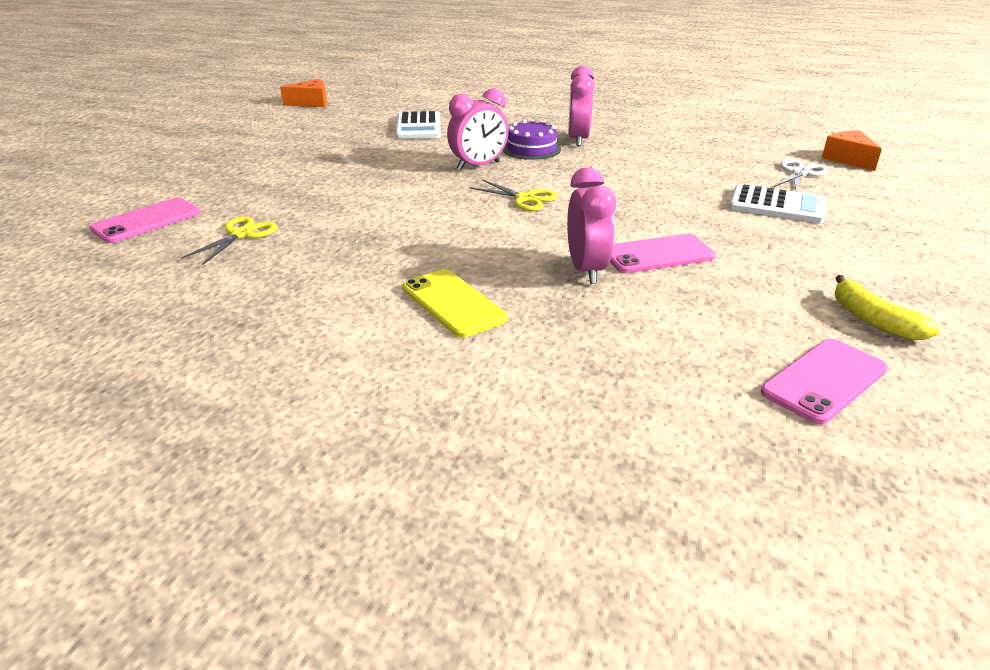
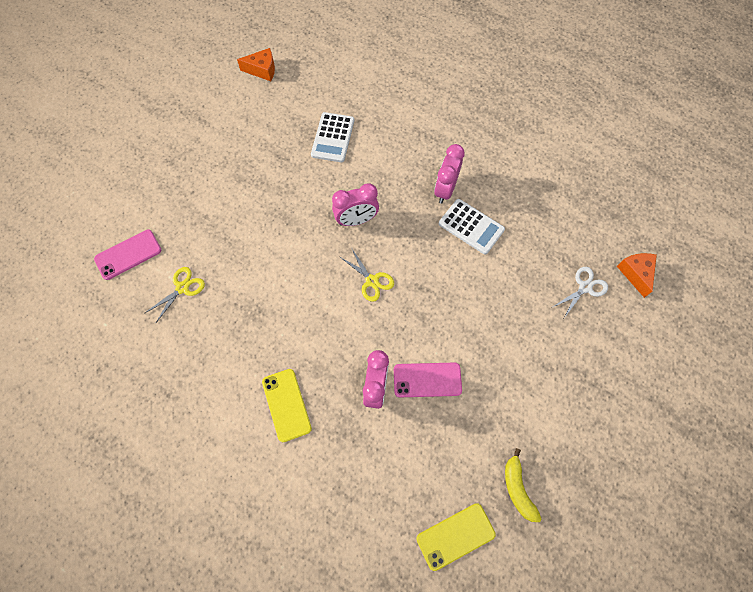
camera: 15 degrees right, 35 degrees up
(531, 149) = (404, 199): purple cake -> none
(777, 205) = (540, 333): white calculator -> white calculator (471, 226)
(824, 381) = (455, 536): pink phone -> yellow phone

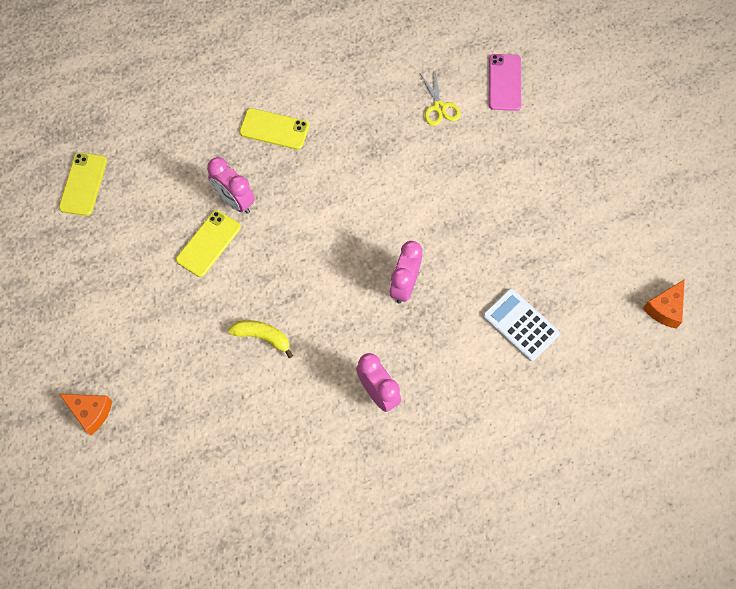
camera: 125 degrees right, 0 degrees up
(372, 281) = (331, 258): yellow scissors -> none
(427, 380) = (208, 243): pink phone -> yellow phone
(471, 226) = (319, 386): white calculator -> none
(517, 489) = (74, 250): yellow banana -> yellow banana (262, 337)
(585, 287) = (176, 444): white scissors -> none
(635, 273) = (150, 507): orange cheese -> orange cheese (90, 412)

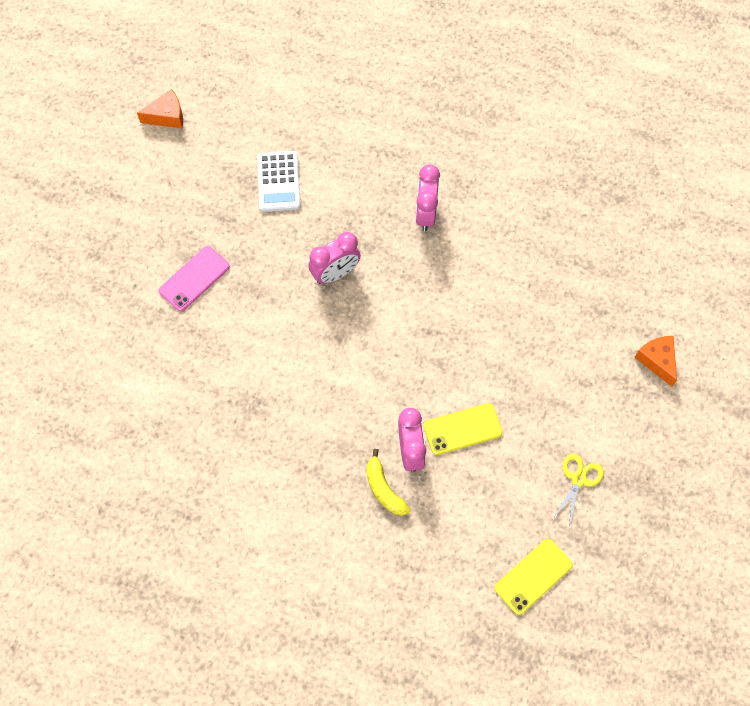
camera: 140 degrees left, 0 degrees up
(262, 337) = (479, 317): yellow banana -> yellow banana (384, 489)
(274, 129) = (320, 494): yellow phone -> none
(439, 107) = (162, 398): yellow scissors -> yellow scissors (578, 479)
(504, 82) = (86, 377): pink phone -> pink phone (194, 279)

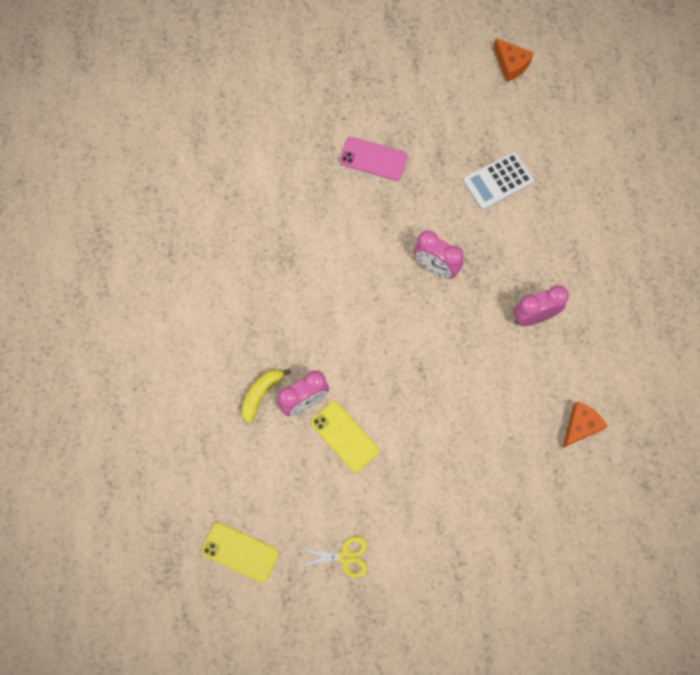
camera: 65 degrees right, 5 degrees up
(657, 360) = (495, 585): orange cheese -> orange cheese (580, 426)

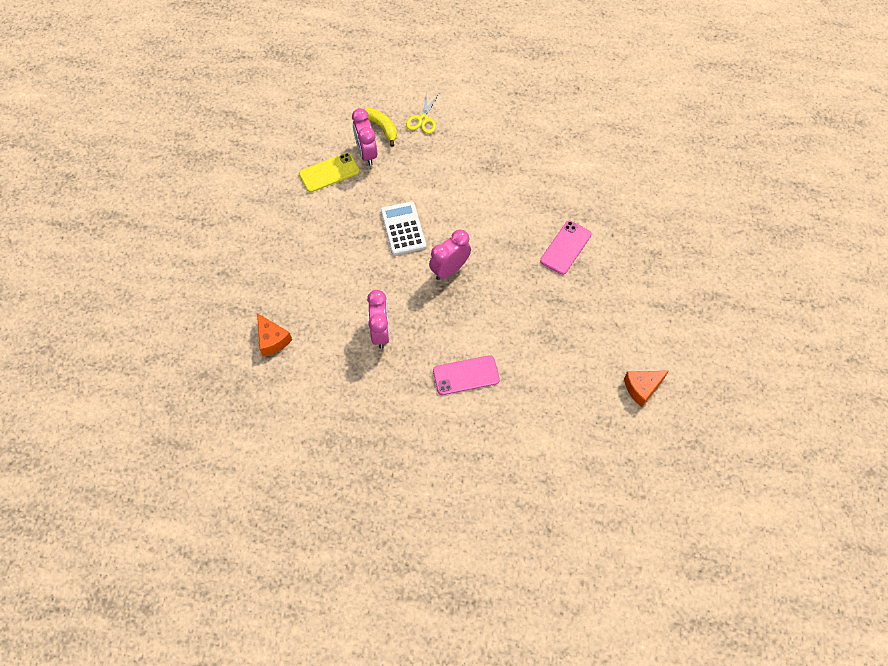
camera: 105 degrees right, 10 degrees down
(240, 552) = (271, 93): yellow phone -> none
(345, 557) = (240, 153): yellow scissors -> yellow scissors (423, 119)
(498, 181) = (518, 341): white calculator -> white calculator (403, 228)
(552, 221) = (466, 375): none -> pink phone

